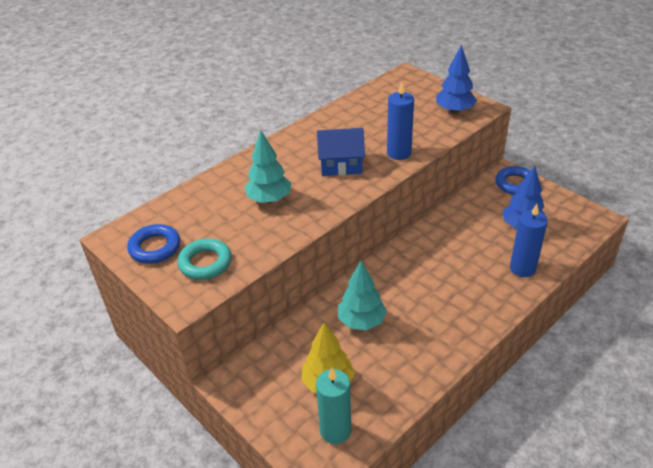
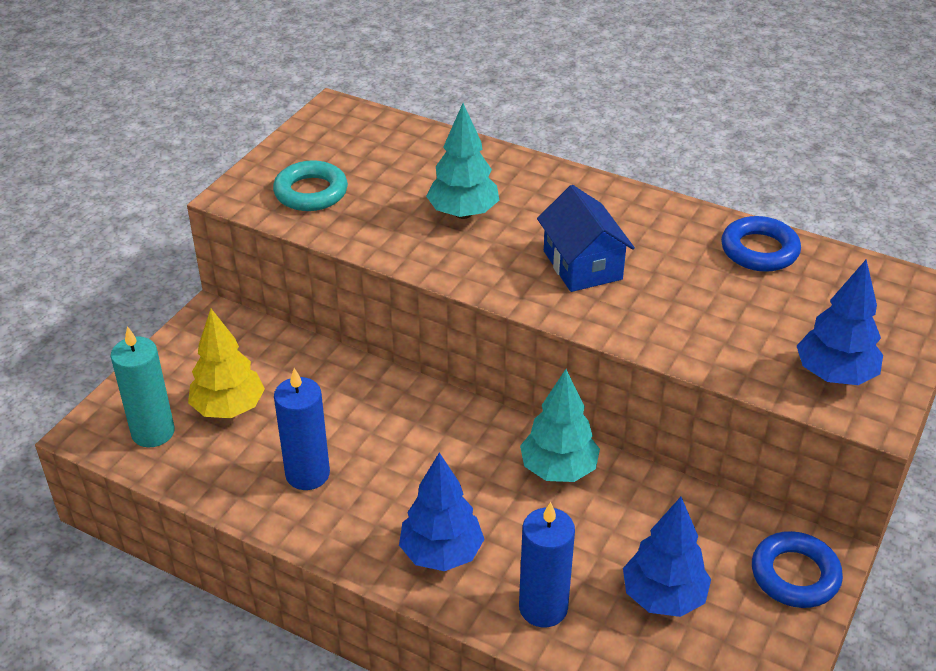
camera: 70 degrees right, 0 degrees up
(155, 248) = (327, 146): blue ring -> blue ring (759, 250)
(361, 321) = (350, 419): turquoise tree -> turquoise tree (558, 470)
(399, 153) = (650, 324): blue candle -> blue candle (307, 474)
(478, 300) = (441, 553): none -> blue tree

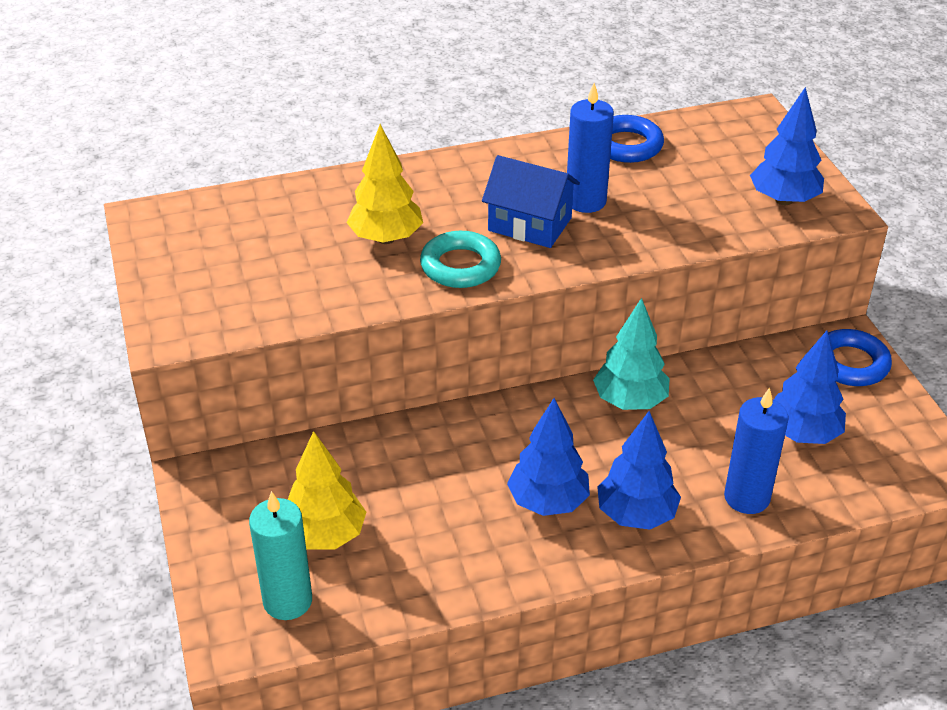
camera: 45 degrees left, 0 degrees up
(307, 474) = (462, 535): blue candle -> blue candle (585, 201)
(311, 192) = (233, 295): turquoise ring -> turquoise ring (460, 266)
(394, 496) = (548, 502): none -> blue tree
(463, 213) = (386, 238): turquoise tree -> yellow tree

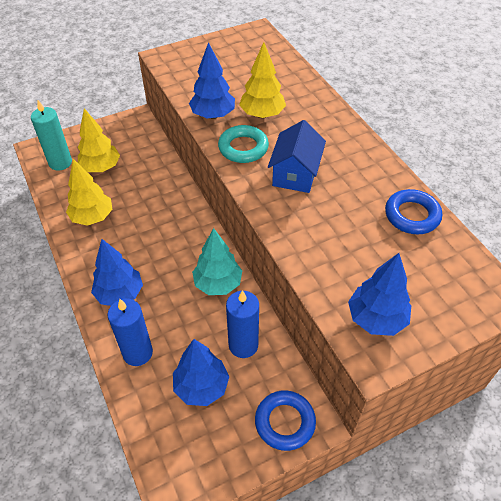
camera: 80 degrees right, 10 degrees up
(456, 549) = (92, 217): none -> yellow tree
(548, 502) = (128, 251): blue tree -> blue tree (213, 115)
(585, 201) = (331, 198): blue candle -> blue candle (243, 345)

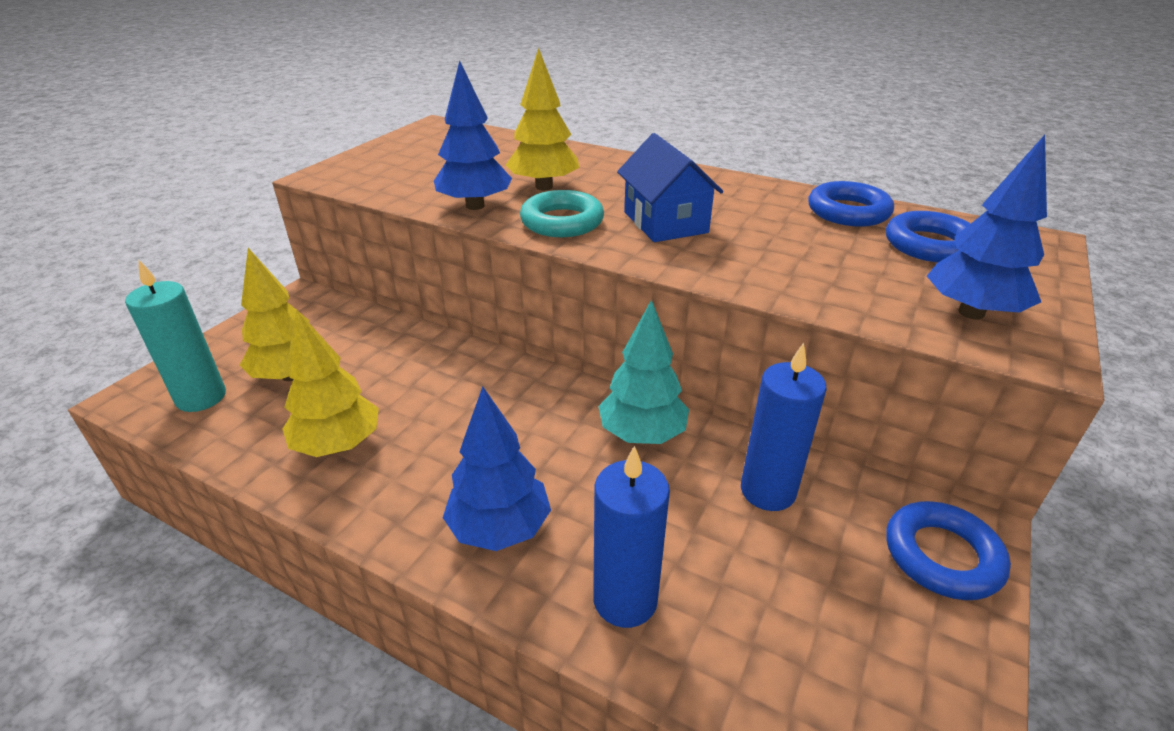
camera: 35 degrees left, 15 degrees down
(201, 387) = (780, 585): blue tree -> none
(424, 265) = (930, 245): none -> blue ring

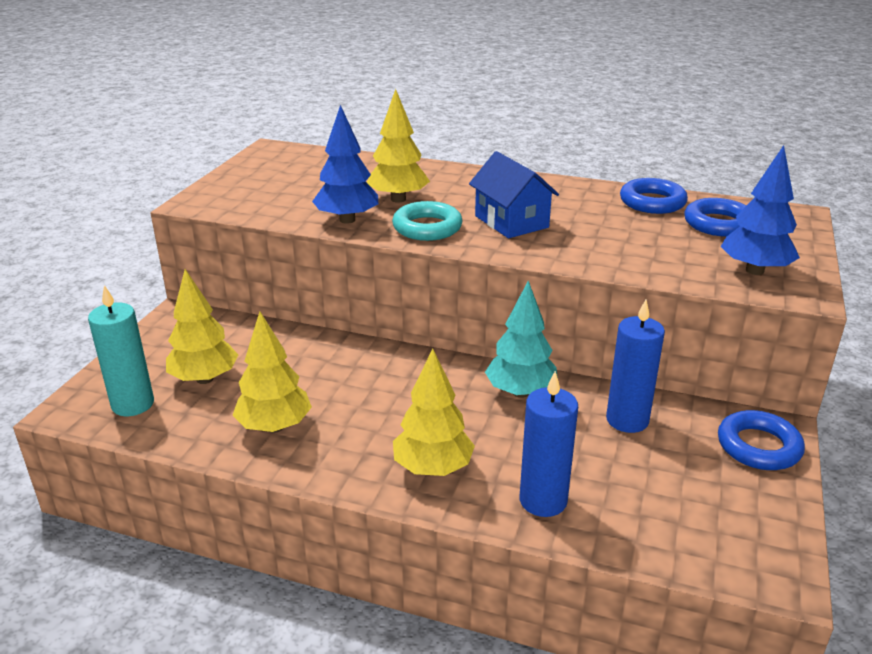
camera: 10 degrees left, 5 degrees down
(500, 528) = (433, 468): blue tree -> yellow tree

